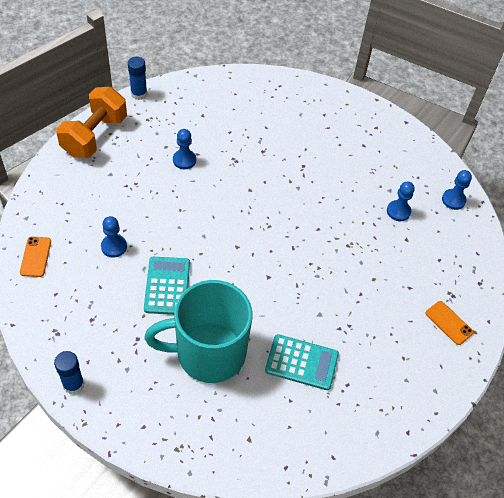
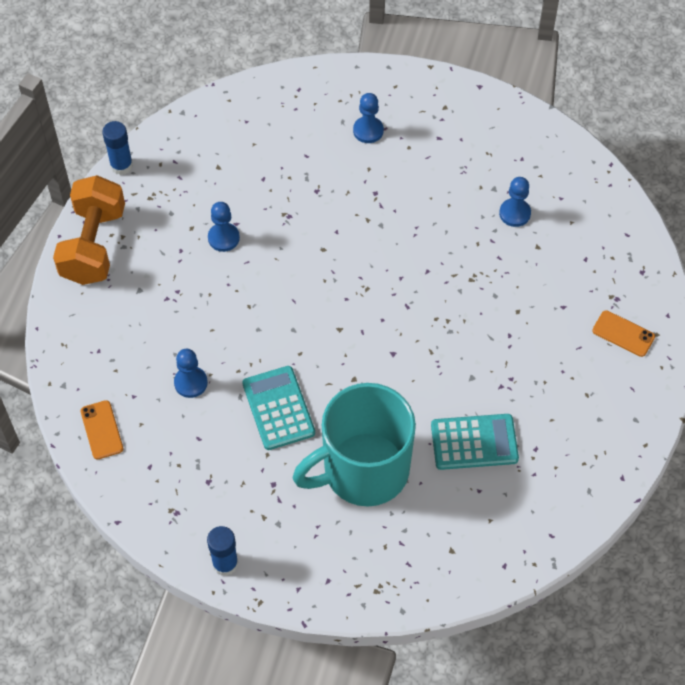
camera: 15 degrees left, 5 degrees up
(453, 200) = (575, 174): blue pawn -> blue pawn (368, 130)

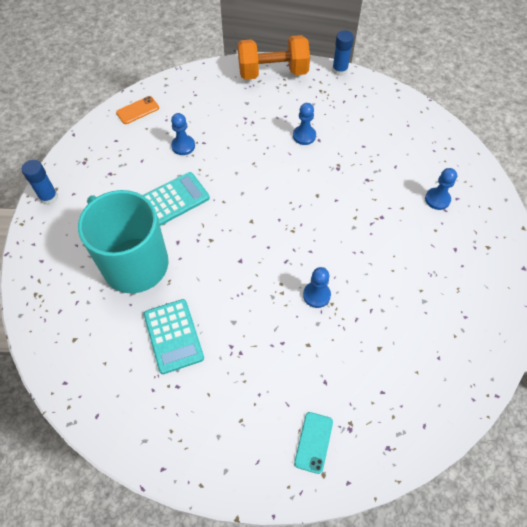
camera: 75 degrees right, 0 degrees up
(514, 213) = (406, 322): blue pawn -> blue pawn (316, 295)
(623, 334) = (313, 442): orange phone -> turquoise phone

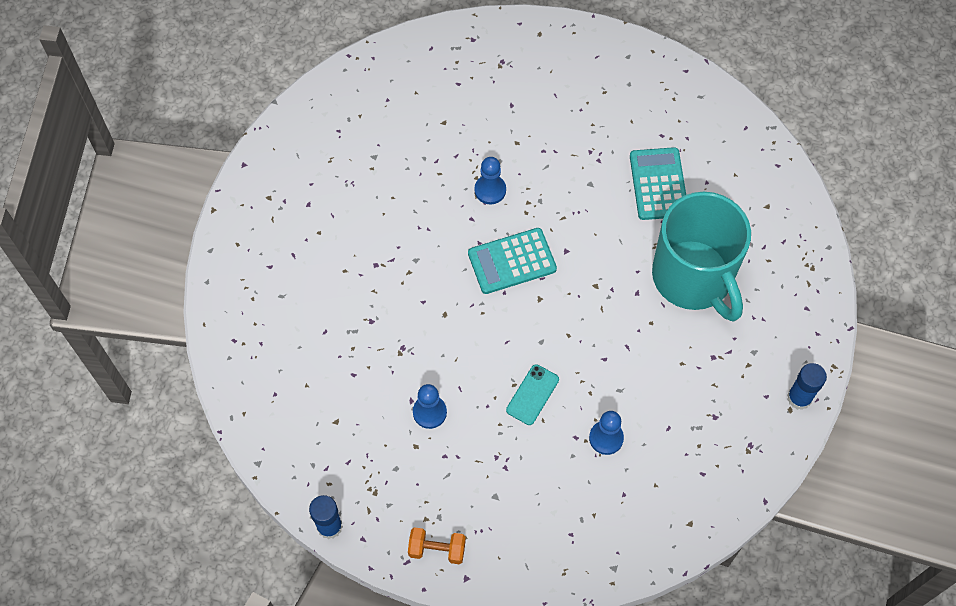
camera: 165 degrees left, 5 degrees up
(137, 110) = (664, 524): orange phone -> none
(175, 199) = (631, 353): turquoise calculator -> turquoise calculator (512, 261)
(273, 72) = (437, 549): orange dumbbell -> orange dumbbell, size x0.49
(313, 442) = (540, 59): turquoise phone -> turquoise phone (532, 395)
(437, 199) = (295, 271): blue pawn -> none

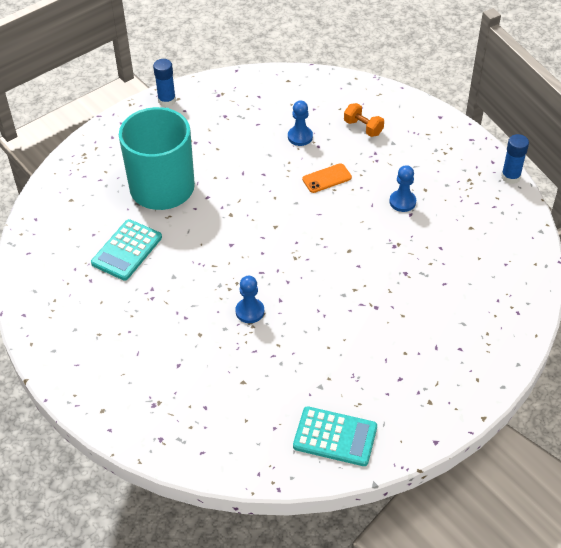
camera: 145 degrees left, 15 degrees down
(437, 549) = (448, 136): orange dumbbell -> orange dumbbell (363, 128)
(512, 261) = (274, 257): turquoise calculator -> turquoise calculator (335, 437)
(532, 395) = (326, 178): turquoise phone -> orange phone

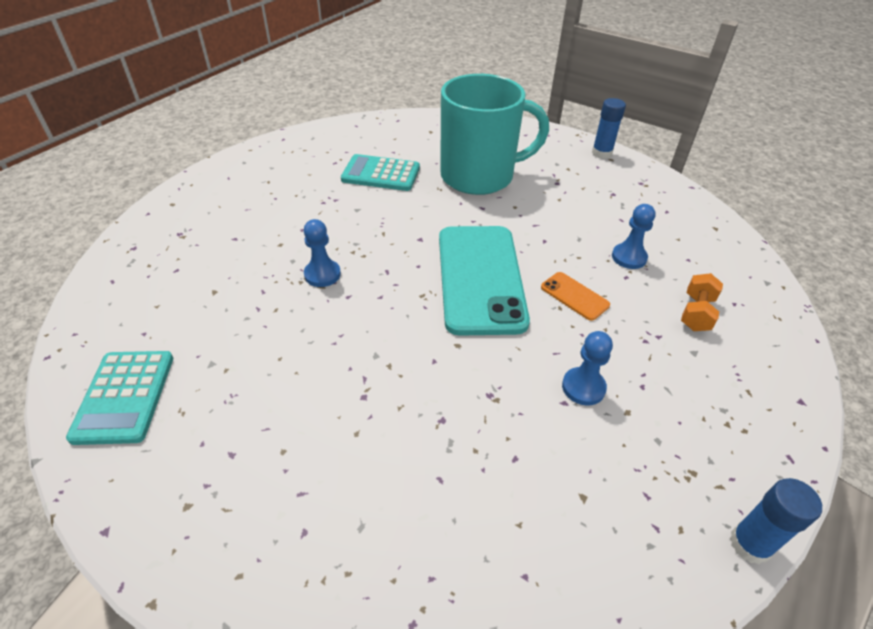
camera: 70 degrees right, 5 degrees down
(290, 221) = (480, 278): none -> turquoise phone

